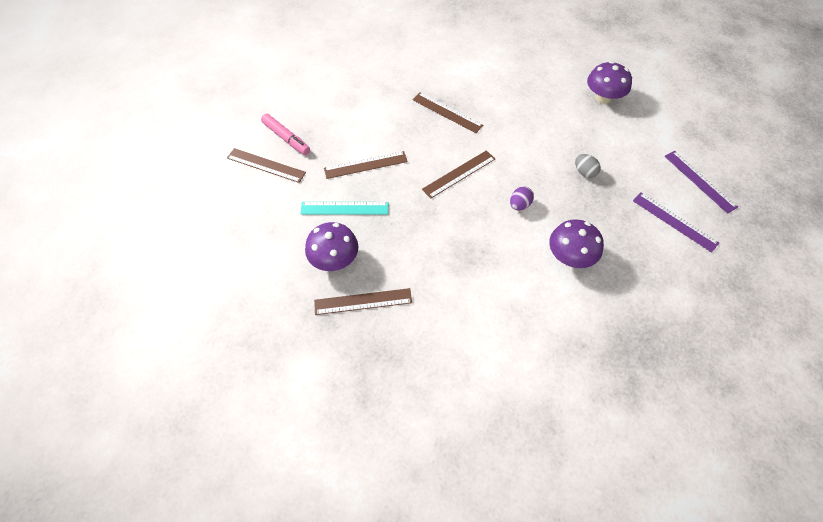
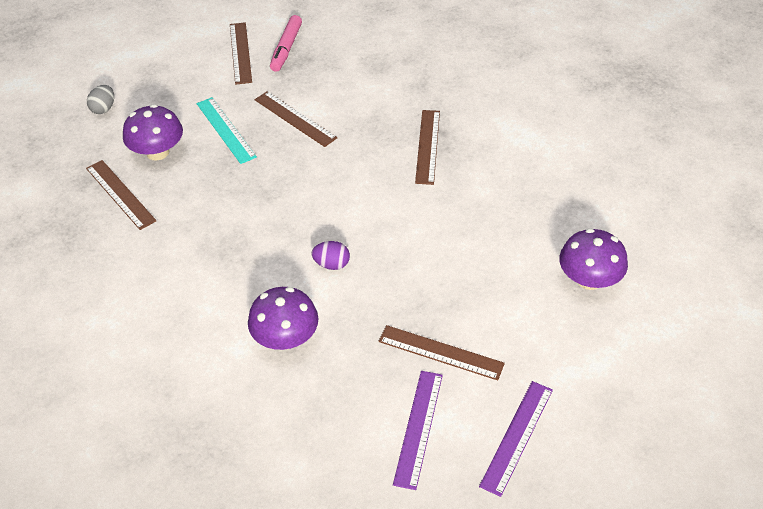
camera: 60 degrees right, 10 degrees down
(459, 174) = (339, 195): brown ruler -> brown ruler (441, 352)
(584, 172) = (432, 306): grey egg -> grey egg (103, 108)

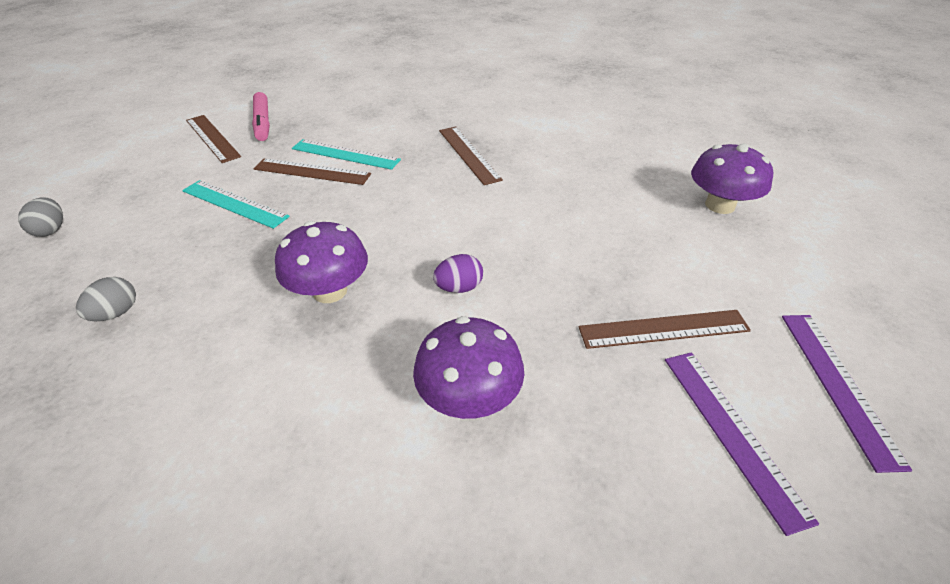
camera: 30 degrees left, 5 degrees down
(120, 194) = (116, 313): brown ruler -> grey egg
(157, 152) = (152, 250): purple mushroom -> purple mushroom (330, 291)
(330, 109) = (345, 154): none -> turquoise ruler

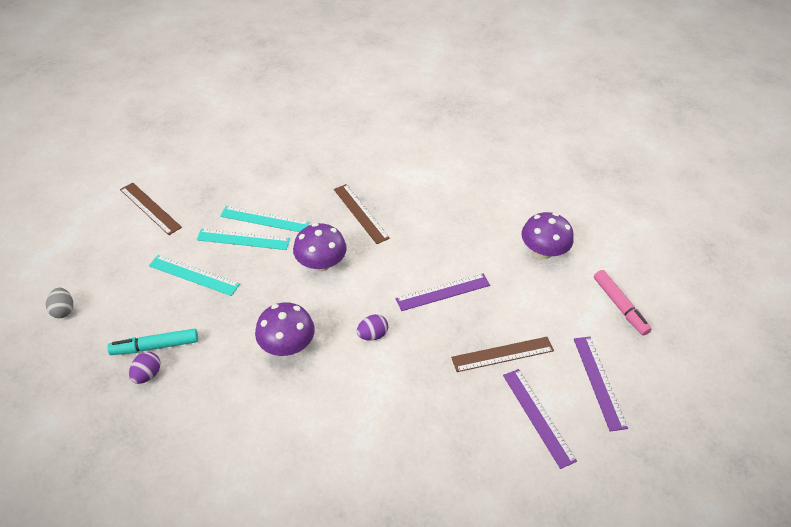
camera: 10 degrees left, 5 degrees up
(116, 313) = (147, 374): grey egg -> purple egg
(145, 279) = (155, 346): none -> turquoise marker
(263, 123) = (186, 188): pink marker -> pink marker (619, 306)
(311, 172) = (243, 239): brown ruler -> turquoise ruler
(469, 397) = (390, 410): purple mushroom -> purple mushroom (321, 263)
(571, 243) = (443, 292): none -> purple ruler

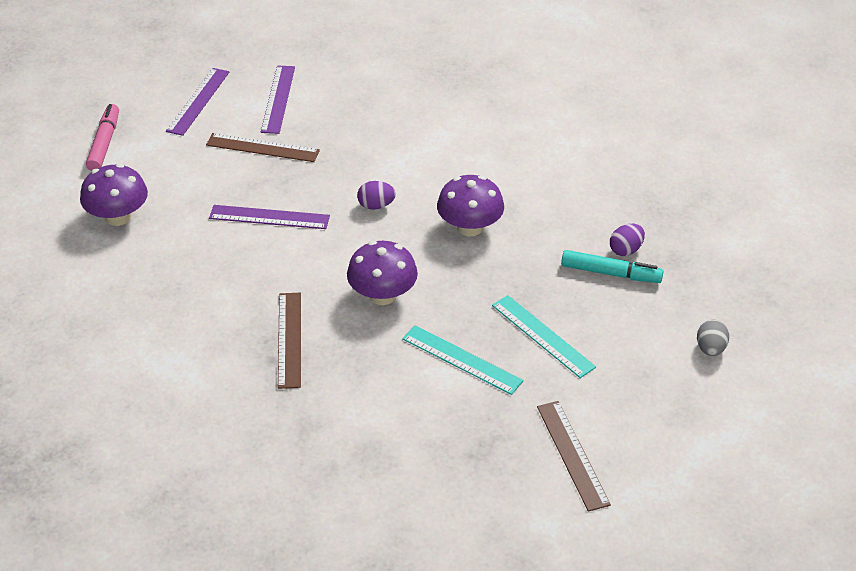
camera: 150 degrees left, 5 degrees down
(264, 219) = (420, 377): turquoise ruler -> none

